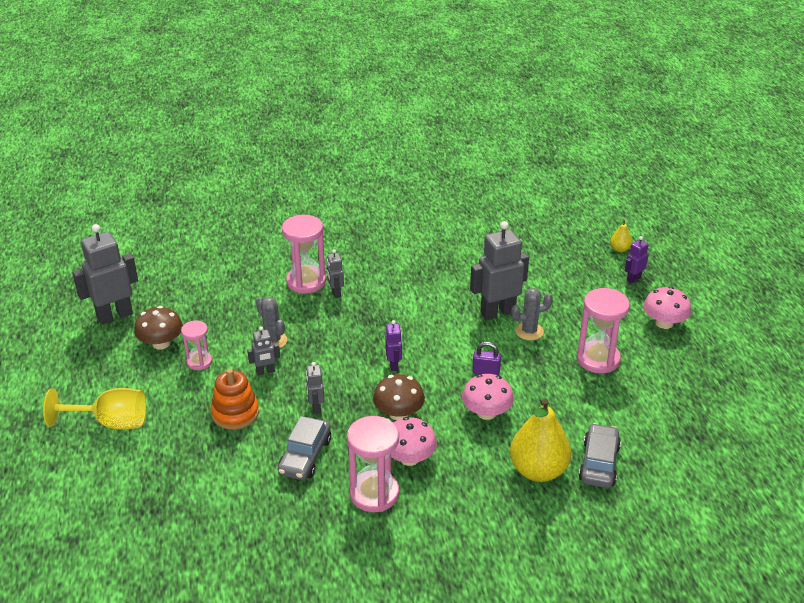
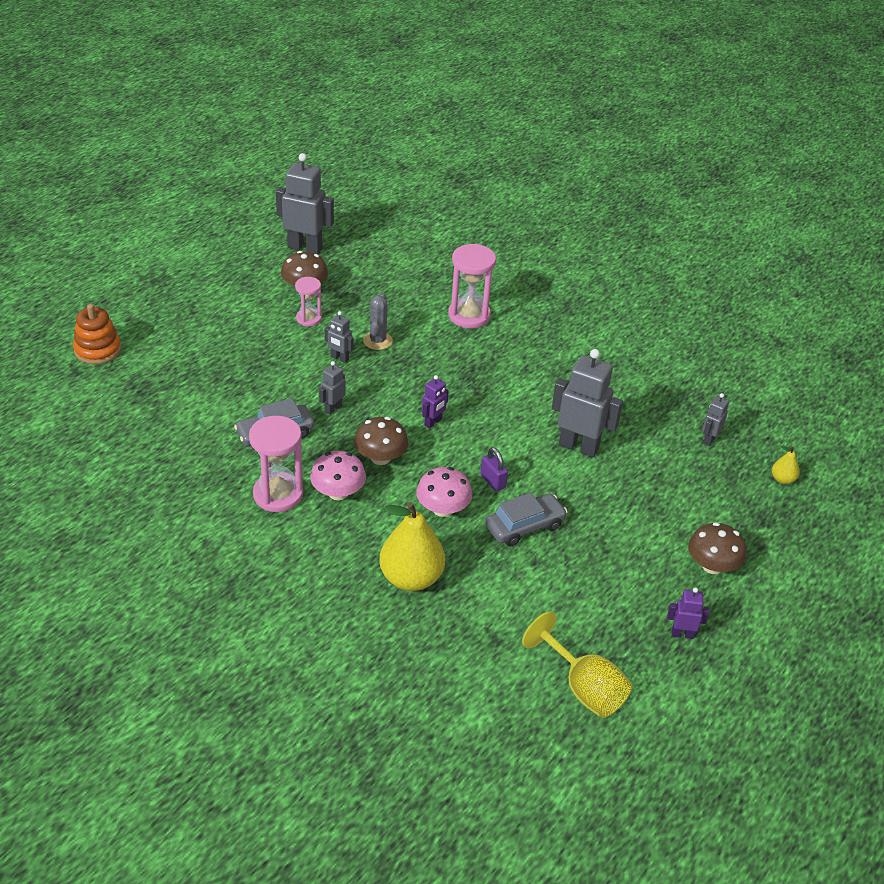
camera: 45 degrees right, 5 degrees up
(111, 422) = (198, 317): yellow goblet -> yellow goblet (584, 688)
(235, 413) = (277, 370): orange stacking toy -> orange stacking toy (97, 350)
(335, 293) = (477, 339): grey robot -> grey robot (709, 439)
(529, 331) = (579, 480): grey cactus -> none
(598, 359) = (600, 545): pink hourglass -> none
(599, 463) = (464, 613): grey car -> grey car (524, 526)
(633, 279) = (749, 512): purple robot -> purple robot (682, 634)
(664, 323) = (712, 565): pink mushroom -> brown mushroom

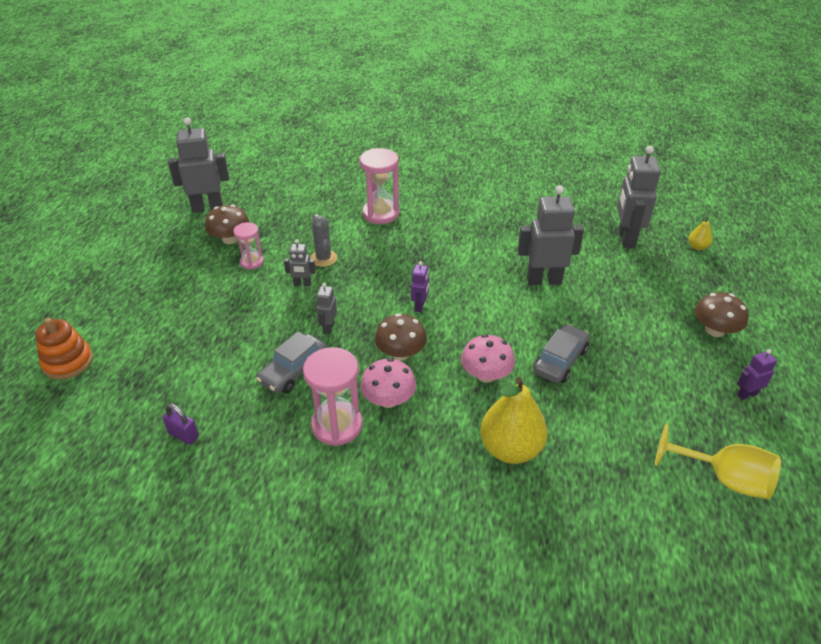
camera: 25 degrees left, 0 degrees up
(493, 481) = (505, 334): purple padlock -> purple padlock (183, 435)
(709, 439) = (626, 238): grey robot -> grey robot, size x2.02

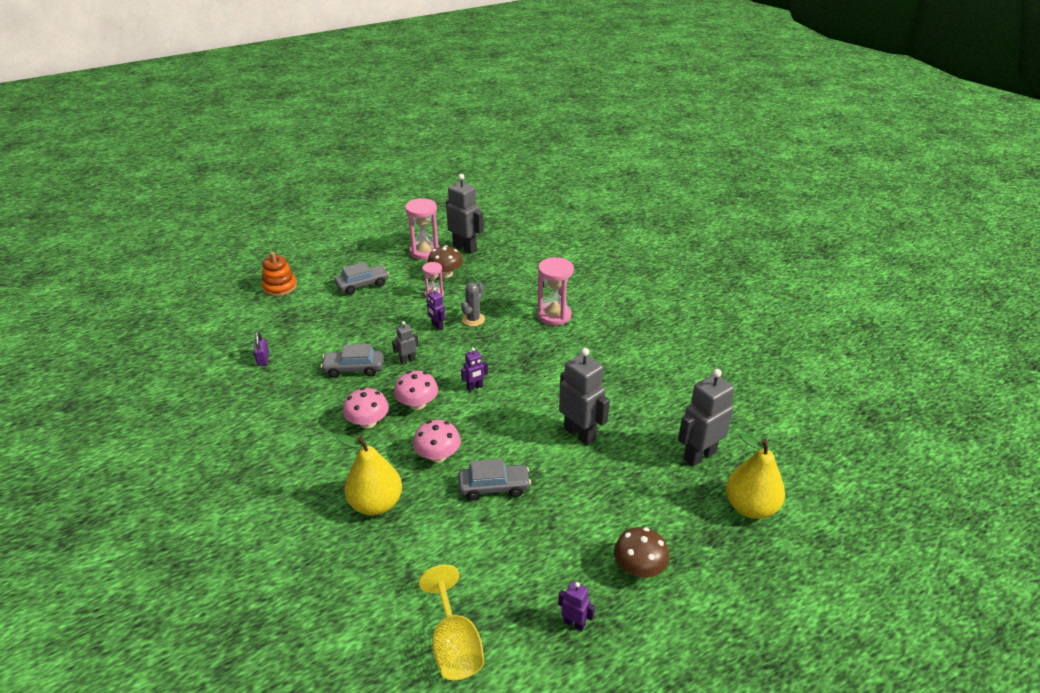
camera: 50 degrees right, 5 degrees down
(163, 299) = (362, 285): none -> grey car
(302, 284) = (437, 326): grey robot -> purple robot
(337, 425) = (324, 413): pink hourglass -> pink hourglass (424, 252)
(401, 353) = (417, 404): brown mushroom -> pink mushroom
(697, 247) = (750, 507): yellow pear -> yellow pear, size x2.19

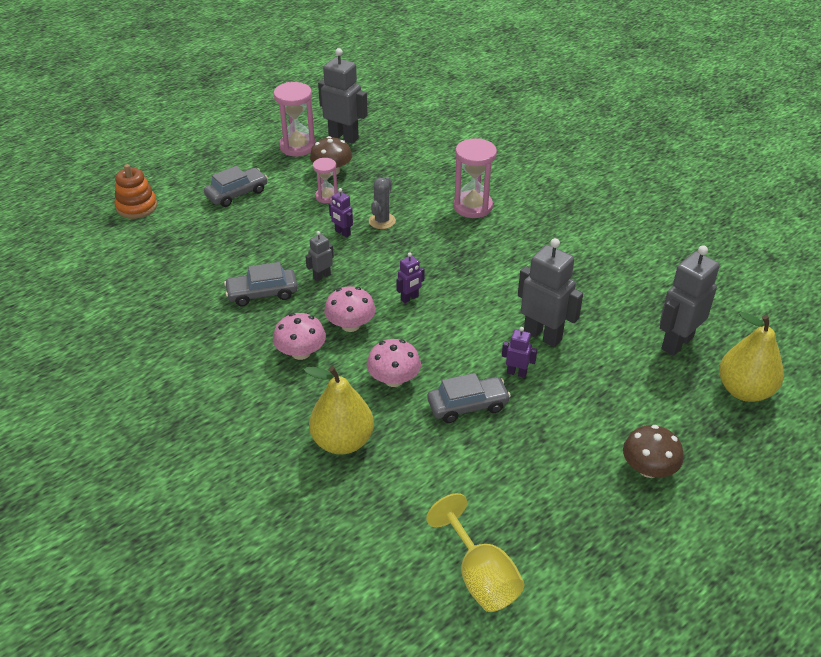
camera: 10 degrees left, 5 degrees up
(263, 359) = (149, 295): purple padlock -> none
(574, 623) = (599, 535): purple robot -> purple robot (516, 373)

